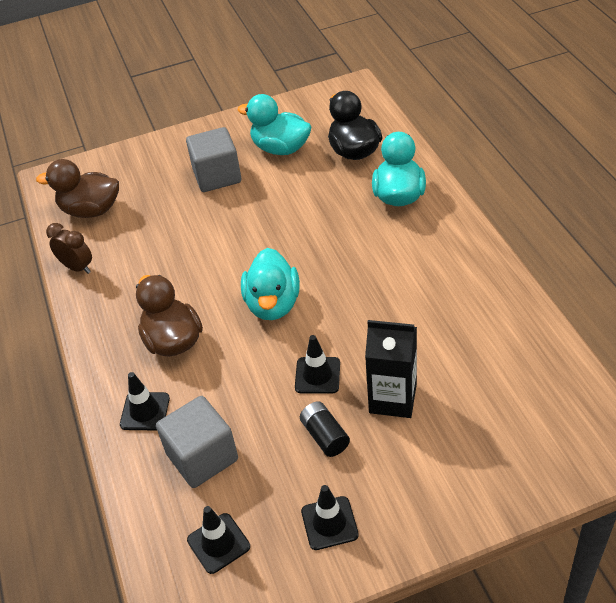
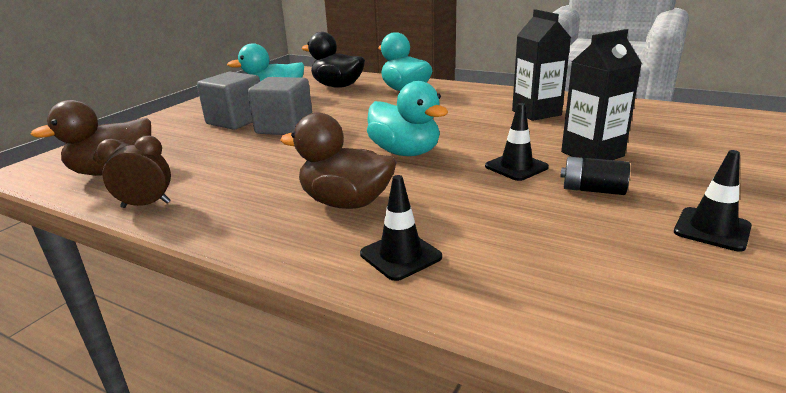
camera: 45 degrees left, 20 degrees down
(202, 457) = (523, 253): grey cube -> grey cube (284, 127)
(218, 543) = (671, 300): black traffic cone -> none
(448, 310) = (536, 113): none -> black carton

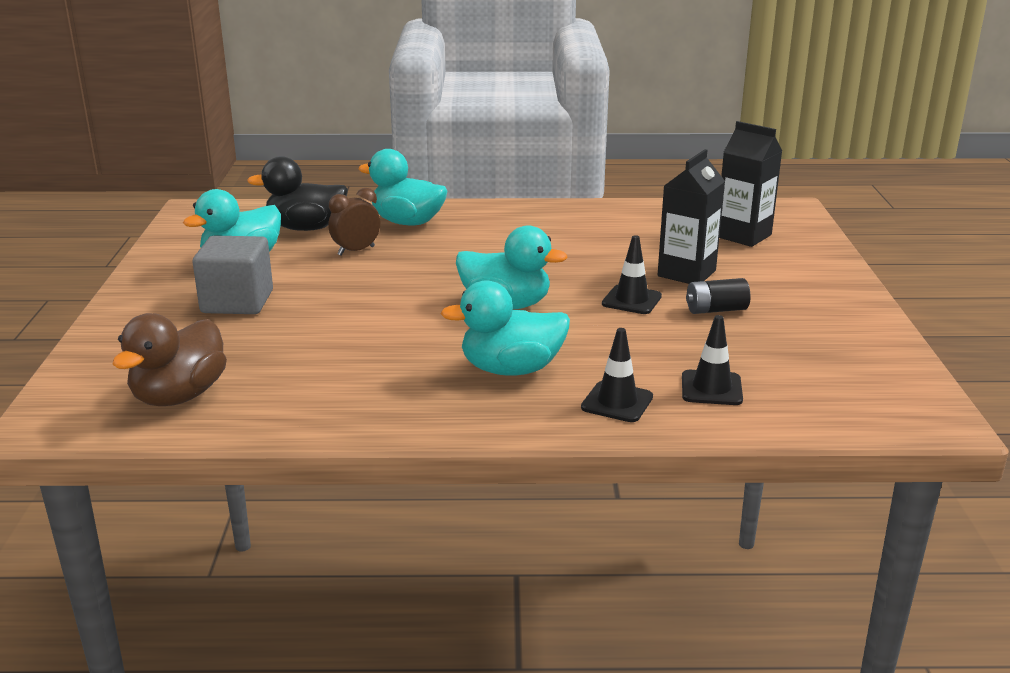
camera: 30 degrees left, 0 degrees up
(146, 205) = (295, 421): brown clock -> brown clock (356, 251)
(284, 127) = (320, 300): grey cube -> none
(346, 202) = (511, 369): brown duck -> turquoise duck
(536, 113) = (592, 233): black carton -> black carton (743, 236)
(712, 229) = (825, 325): black traffic cone -> black traffic cone (711, 388)

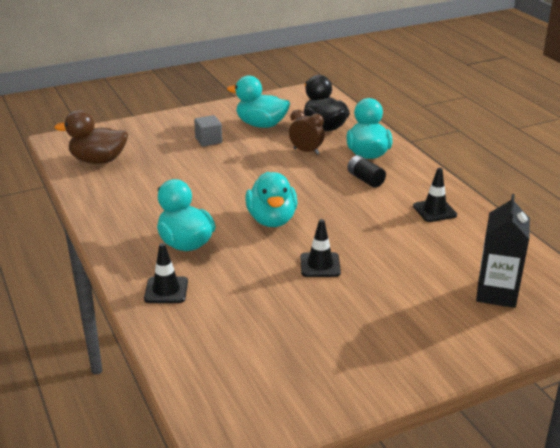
camera: 65 degrees right, 5 degrees up
(237, 302) = (208, 140): grey cube -> grey cube, size x0.61
(686, 273) = (389, 279): black carton -> none
(711, 388) = (207, 324): black traffic cone -> black traffic cone (434, 211)
(716, 310) = (334, 305): black battery -> black battery (365, 180)

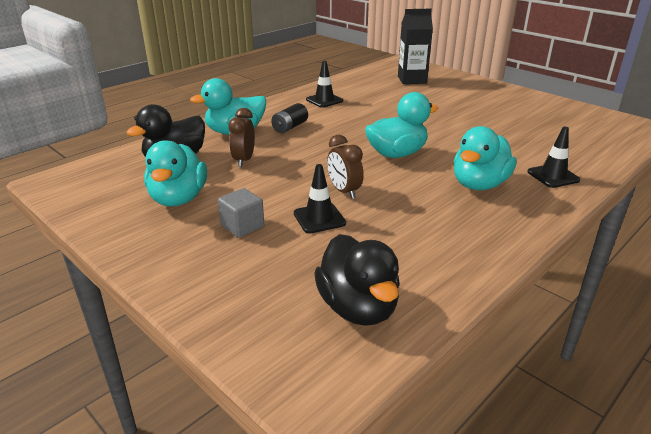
camera: 110 degrees left, 0 degrees up
(98, 160) = (358, 308): brown duck -> black duck
(224, 181) = (344, 191): none -> brown clock
(320, 265) = (442, 126): black traffic cone -> black traffic cone (319, 218)

